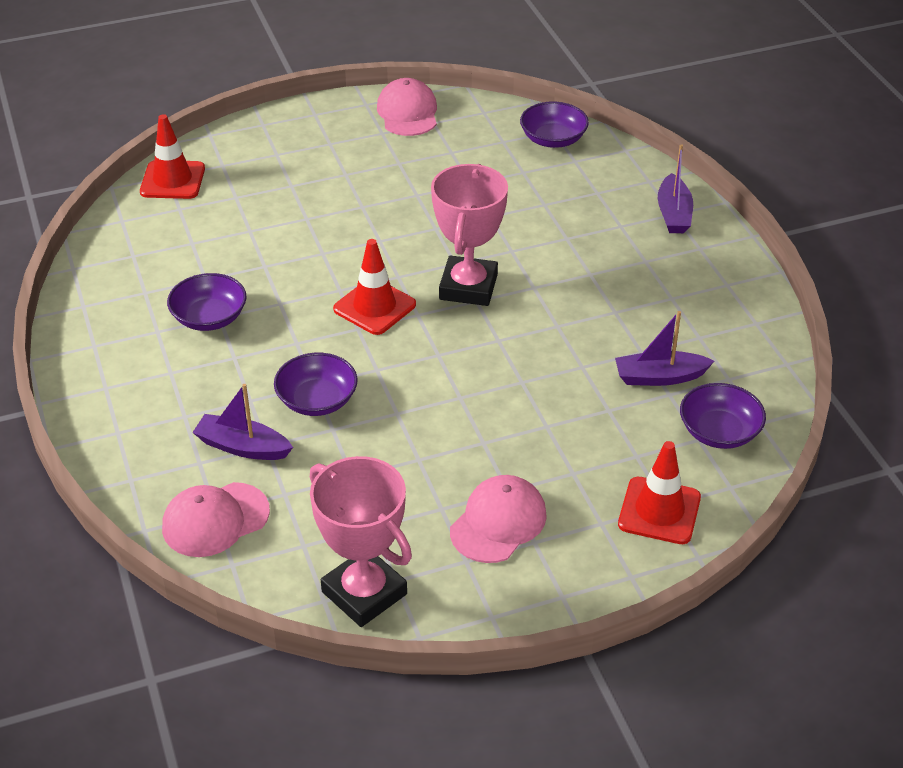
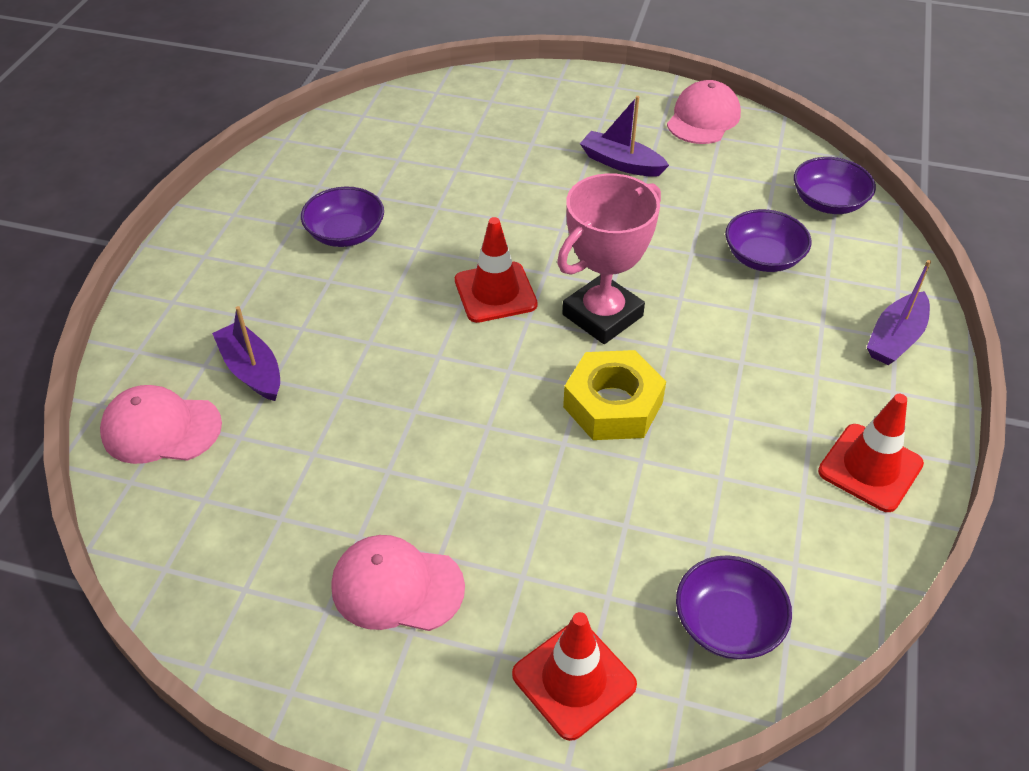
camera: 35 degrees right, 5 degrees up
(172, 180) = (437, 97): red traffic cone -> red traffic cone (870, 468)
(317, 400) = (357, 359): purple bowl -> purple bowl (763, 257)
(364, 593) = (205, 584): pink trophy -> none
(498, 522) = (397, 587): pink cap -> pink cap turned 150 degrees counterclockwise
(531, 342) = (612, 405): none -> yellow nut
(659, 377) = (715, 518): purple boat -> purple boat (621, 163)

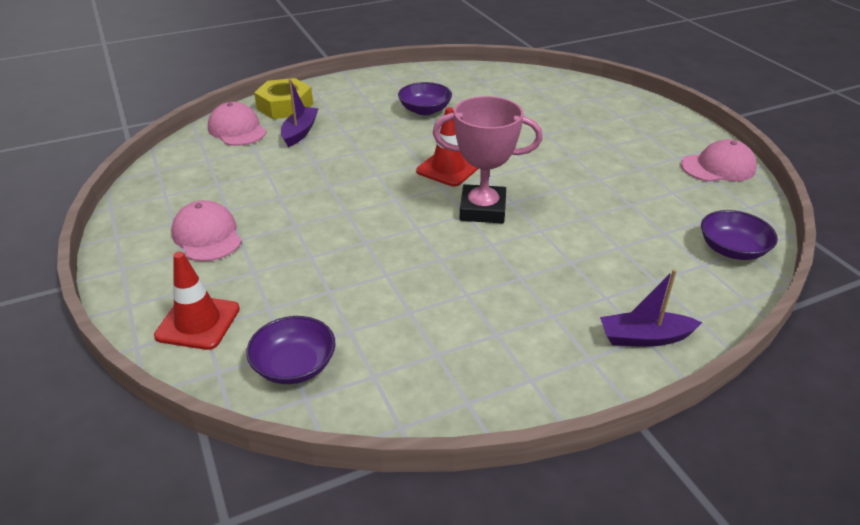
camera: 50 degrees right, 10 degrees down
(612, 405) = (416, 245): yellow nut -> yellow nut (285, 106)
(621, 163) = (621, 158): purple boat -> none
(763, 257) = (629, 245): purple bowl -> none
(870, 468) = (500, 376): red traffic cone -> none

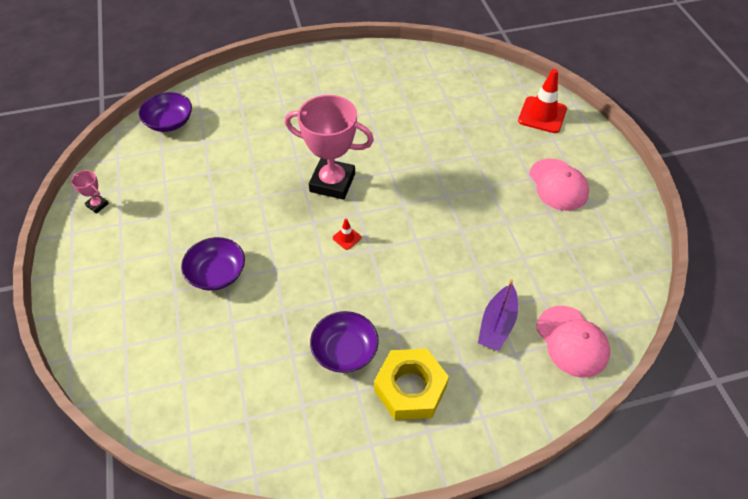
camera: 170 degrees left, 15 degrees up
(285, 106) = (522, 389): yellow nut -> yellow nut (410, 388)
(294, 365) = (478, 83): purple bowl -> purple bowl (217, 273)
(448, 169) = (347, 238): red traffic cone -> red traffic cone, size x0.46
(644, 338) = (274, 74): purple boat -> none
(718, 167) = (97, 205): pink cap -> pink trophy

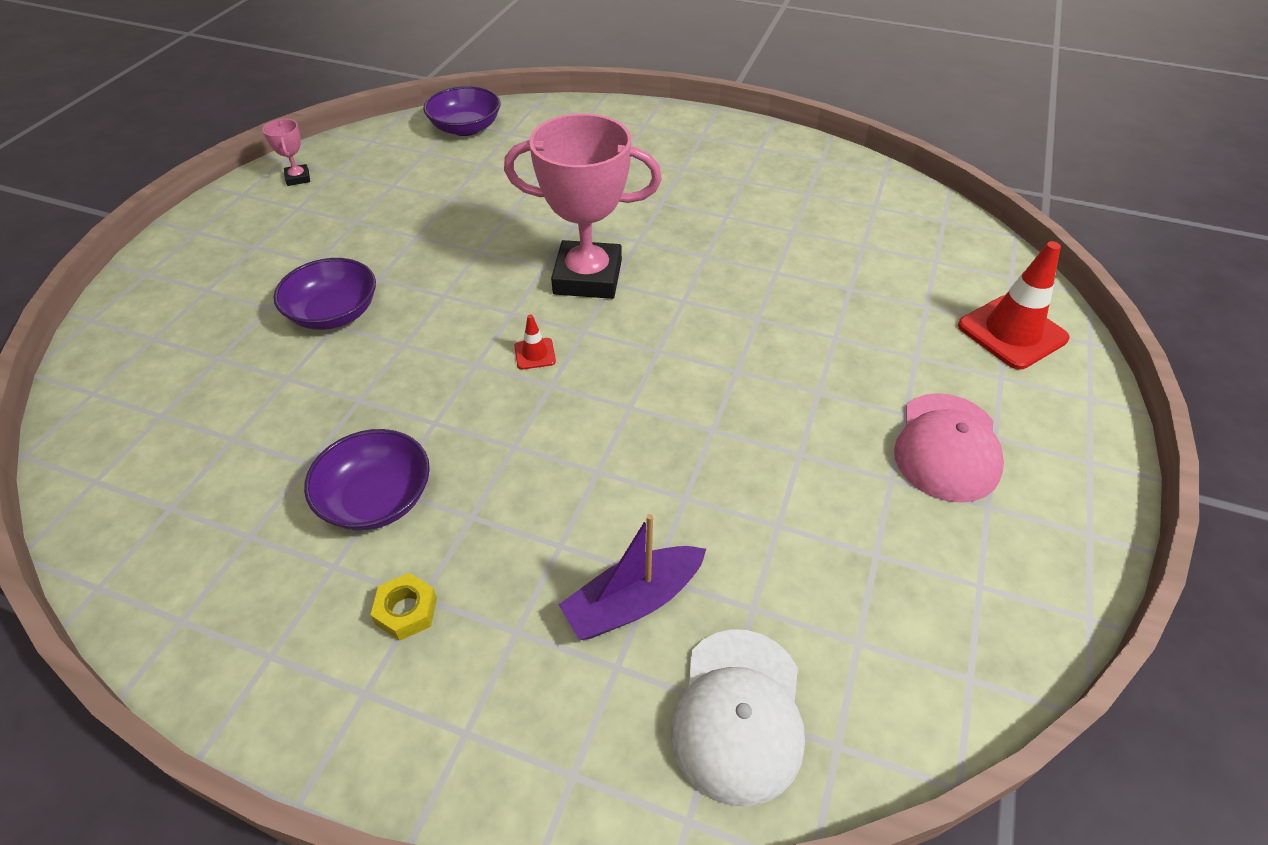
camera: 35 degrees right, 5 degrees down
(332, 182) = (587, 277): pink trophy -> pink trophy turned 45 degrees counterclockwise
(410, 388) = (406, 611): yellow nut -> yellow nut, size x0.46
(572, 341) = (739, 714): pink cap -> white cap

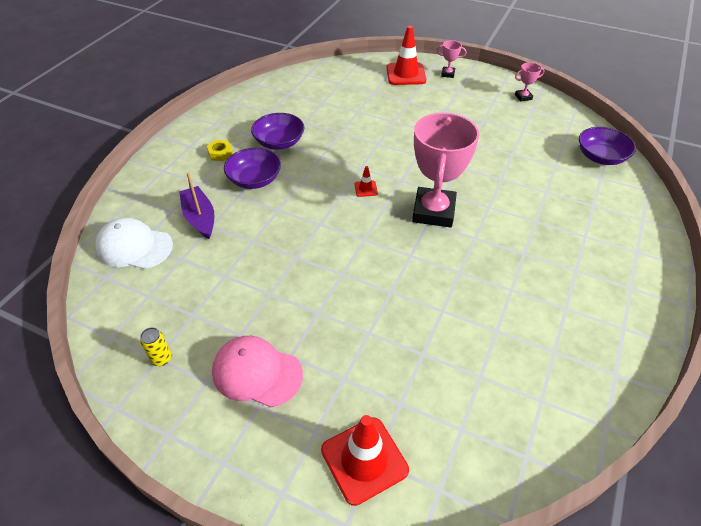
camera: 95 degrees right, 0 degrees up
(166, 312) = (406, 74): none -> red traffic cone
(189, 256) = (448, 74): none -> pink trophy
(334, 313) = (403, 120): purple bowl -> purple bowl (254, 179)
(977, 578) = (161, 359): none -> yellow can

